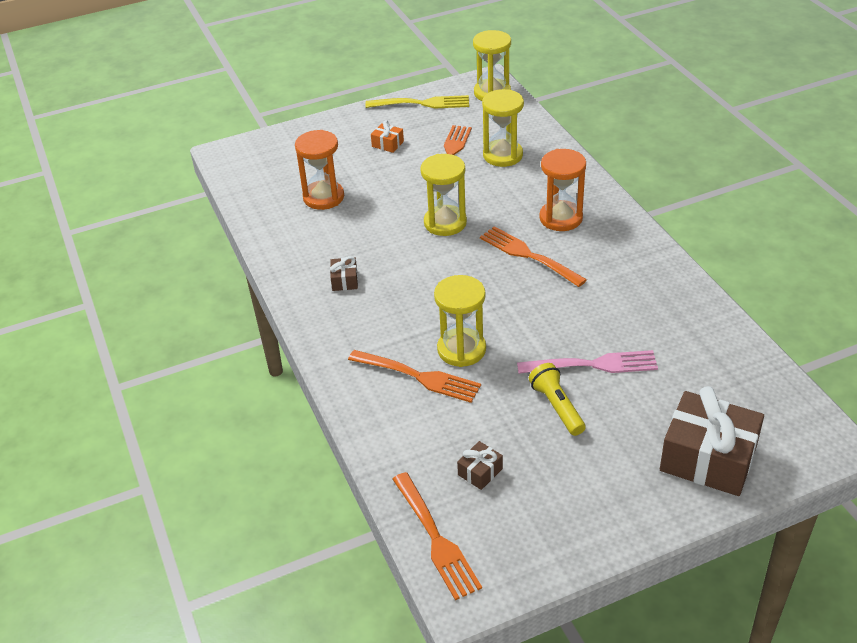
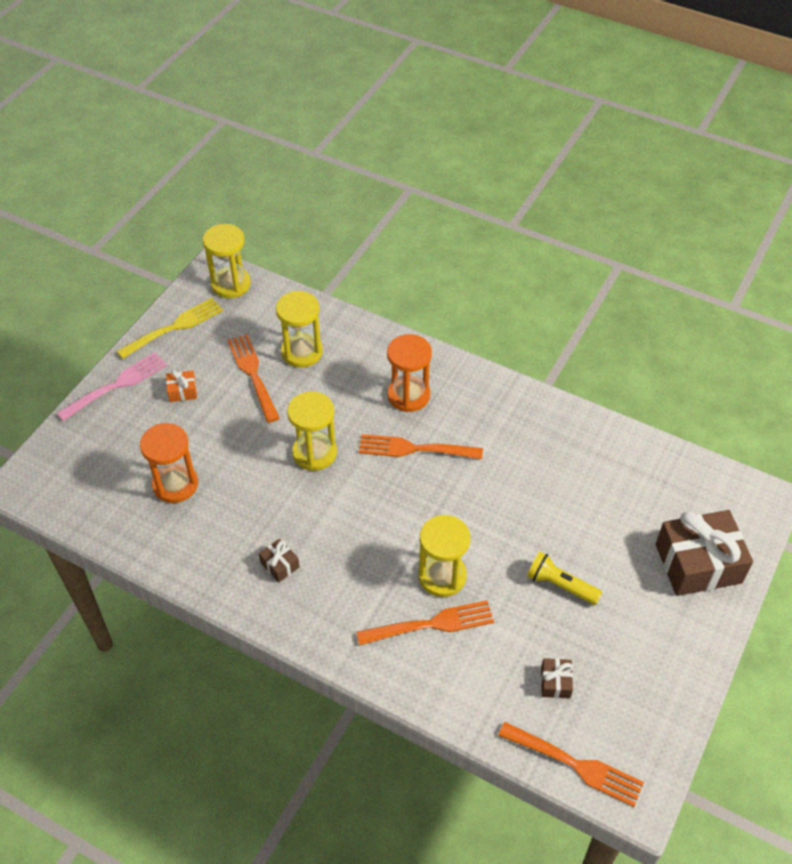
camera: 40 degrees left, 10 degrees up
(593, 365) = (554, 528): pink fork -> pink fork (117, 385)

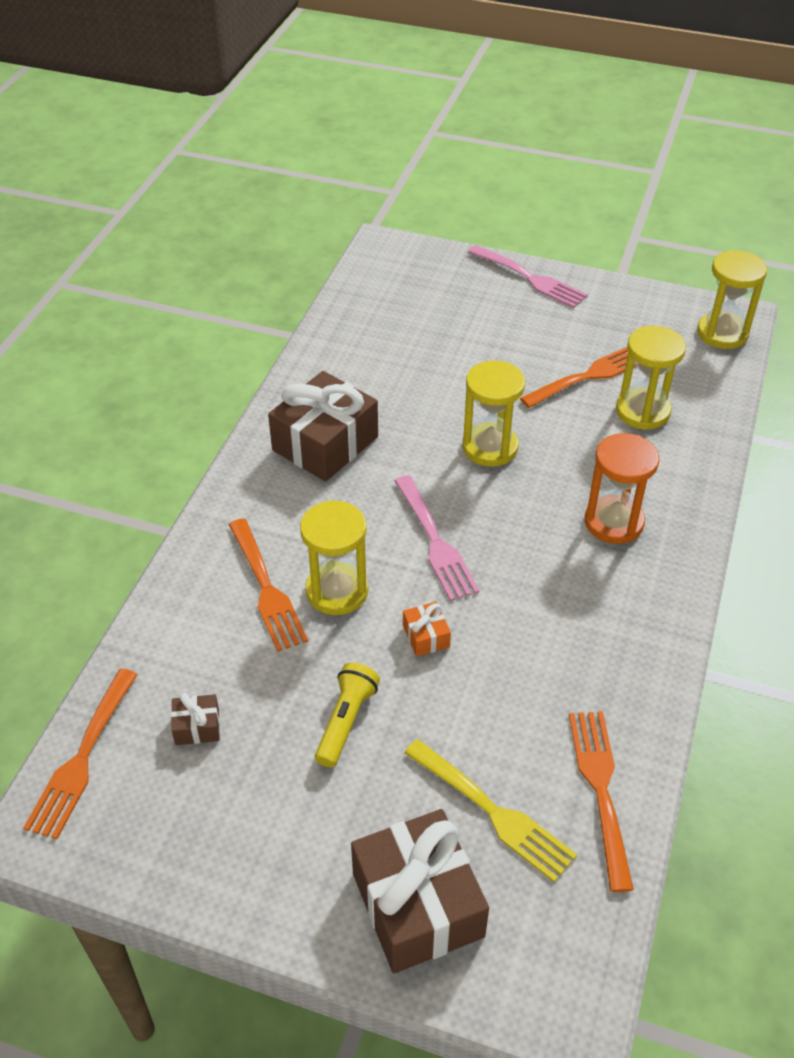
camera: 80 degrees right, 5 degrees down
(174, 327) = (631, 302): yellow fork -> yellow fork (493, 812)
(175, 484) = (412, 345): orange hourglass -> none
(182, 391) = (541, 326): orange gift -> orange gift (426, 636)
(280, 565) = (325, 443): brown gift -> brown gift, size x2.30
(405, 505) = (435, 542): none -> pink fork
(414, 449) = (527, 539): orange fork -> orange fork (600, 789)

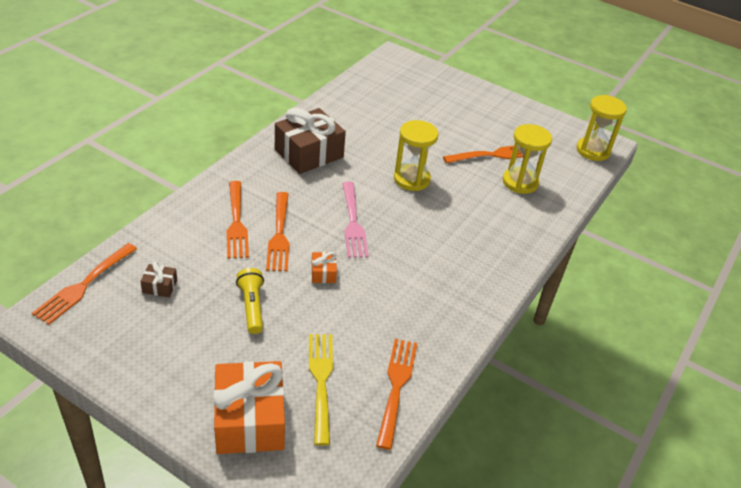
camera: 10 degrees right, 5 degrees down
(337, 591) = (279, 235): yellow hourglass -> orange fork
(346, 721) = (252, 307): yellow flashlight -> yellow flashlight turned 45 degrees counterclockwise
(417, 905) = (249, 420): brown gift -> orange gift
(493, 812) = (321, 381): yellow fork -> yellow fork turned 150 degrees counterclockwise
(530, 278) = (480, 93): pink fork -> none
(613, 522) = (473, 239): orange hourglass -> none

